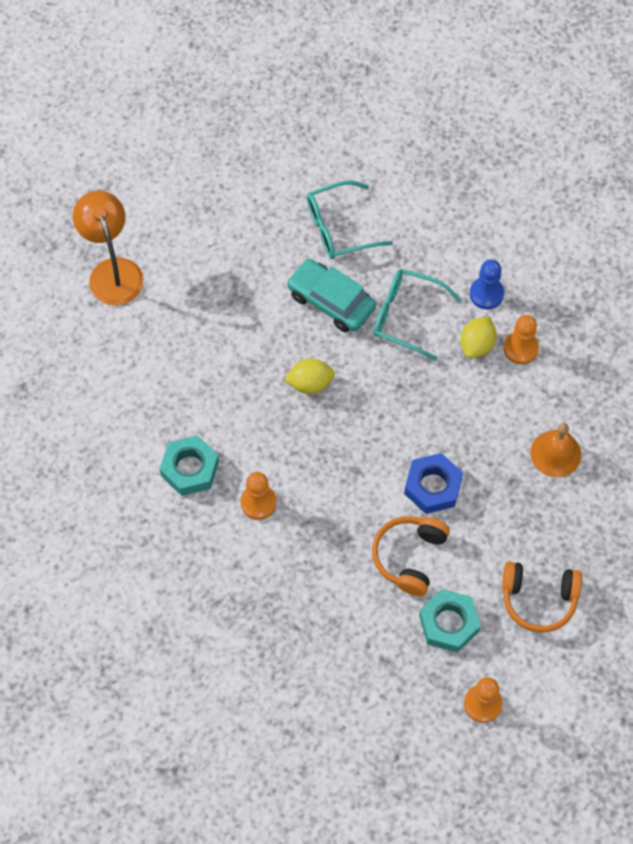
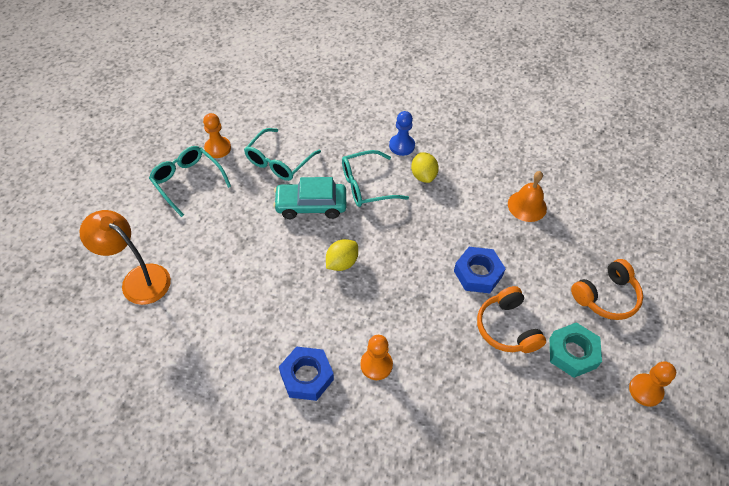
camera: 40 degrees left, 10 degrees down
(190, 469) = (306, 376): turquoise nut -> blue nut
(230, 192) = (187, 182): none -> turquoise glasses
(520, 348) = (450, 162): orange pawn -> orange pawn (218, 148)

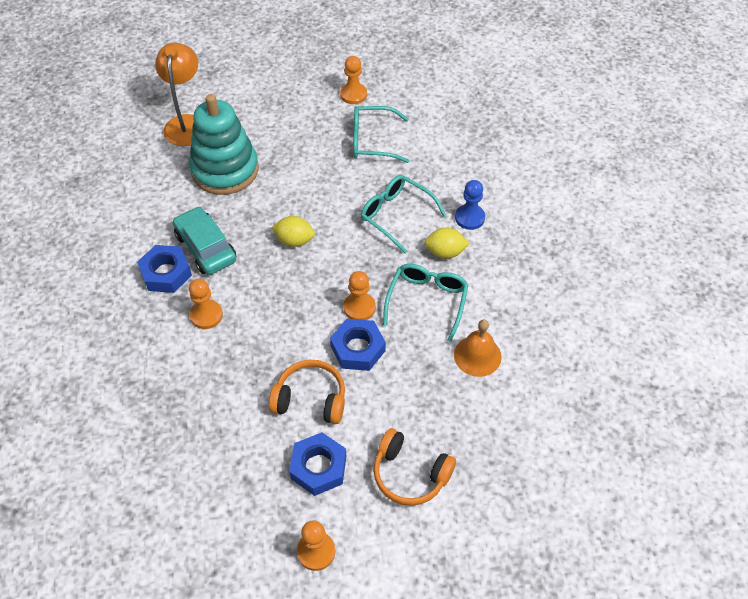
camera: 60 degrees right, 0 degrees up
(187, 182) = (302, 97): turquoise glasses -> turquoise glasses (427, 301)
(222, 275) = (225, 170): none -> turquoise stacking toy
(311, 205) = (341, 188): turquoise car -> turquoise car (206, 247)
(423, 176) = (445, 252): yellow lemon -> yellow lemon turned 45 degrees clockwise
(439, 253) = (359, 307): none -> orange pawn
(507, 328) = (310, 399): orange headphones -> orange headphones turned 60 degrees clockwise
(572, 353) = (318, 467): turquoise nut -> blue nut

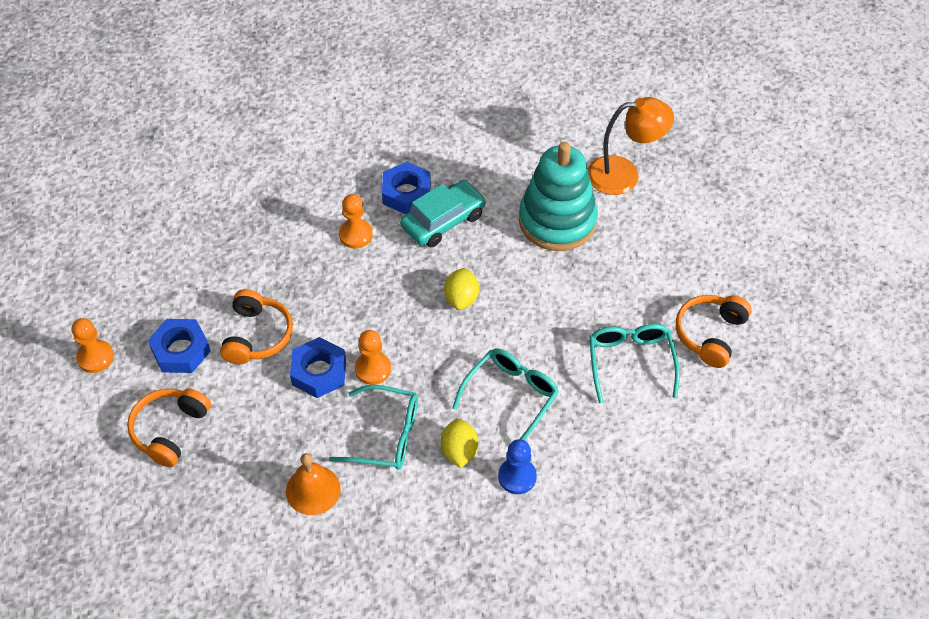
camera: 85 degrees right, 0 degrees up
(353, 94) = (710, 334): orange pawn -> orange headphones

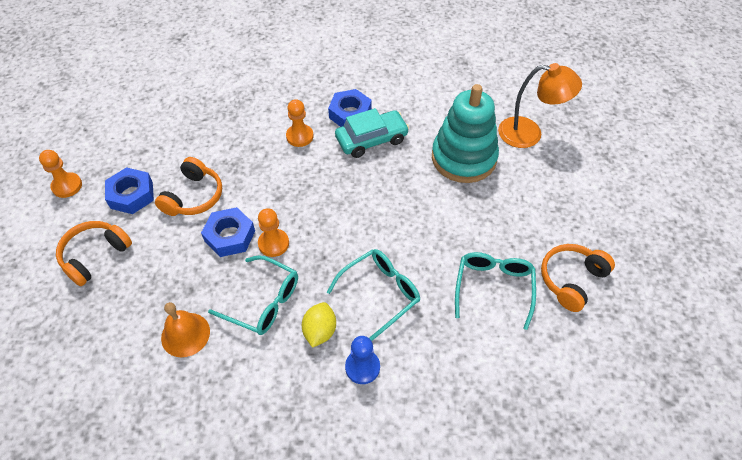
camera: 15 degrees right, 0 degrees up
(461, 298) = (365, 203): yellow lemon -> none

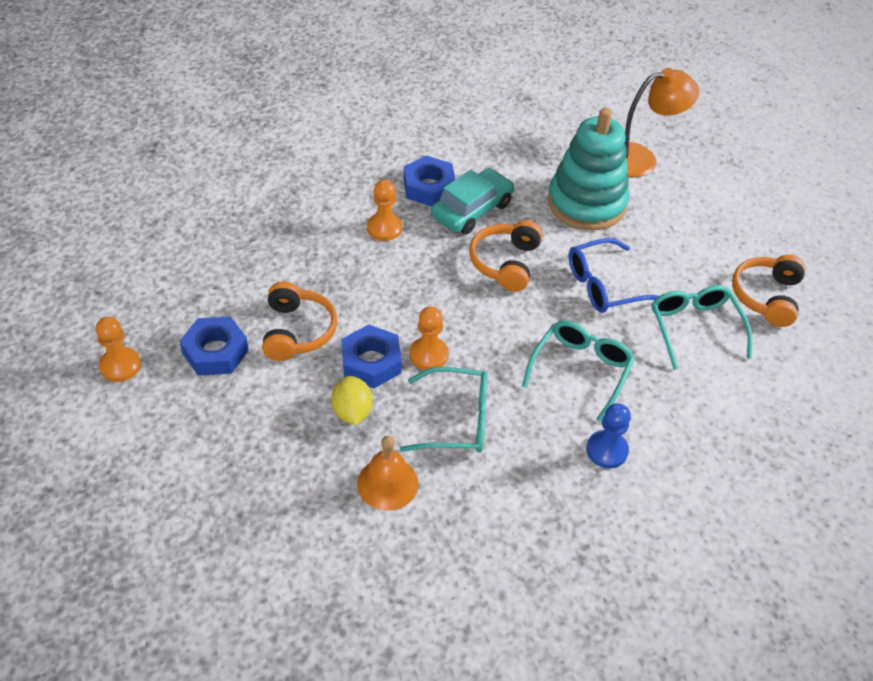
camera: 25 degrees left, 5 degrees down
(95, 256) = (215, 434): orange headphones -> orange headphones (505, 263)
(320, 331) = (539, 430): yellow lemon -> yellow lemon (352, 412)
(439, 229) = (604, 285): none -> blue glasses

